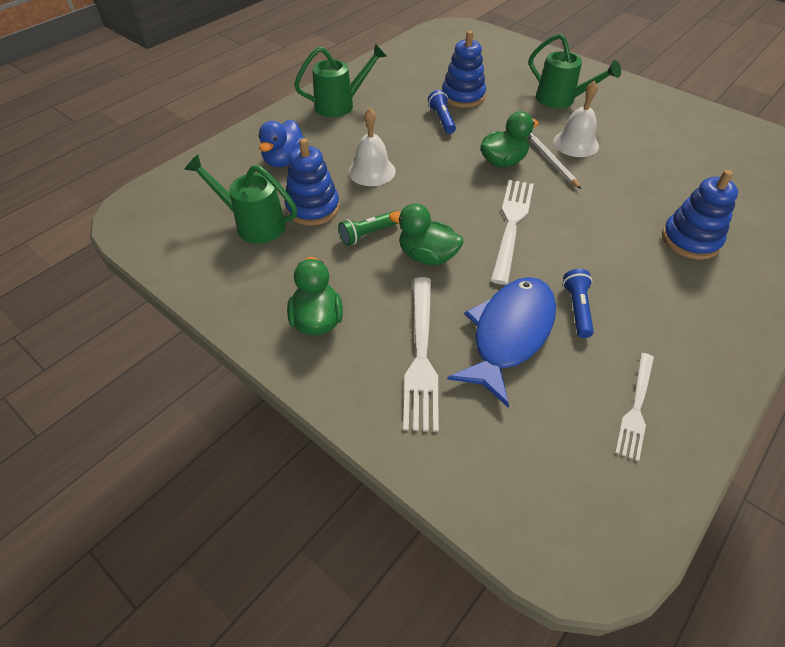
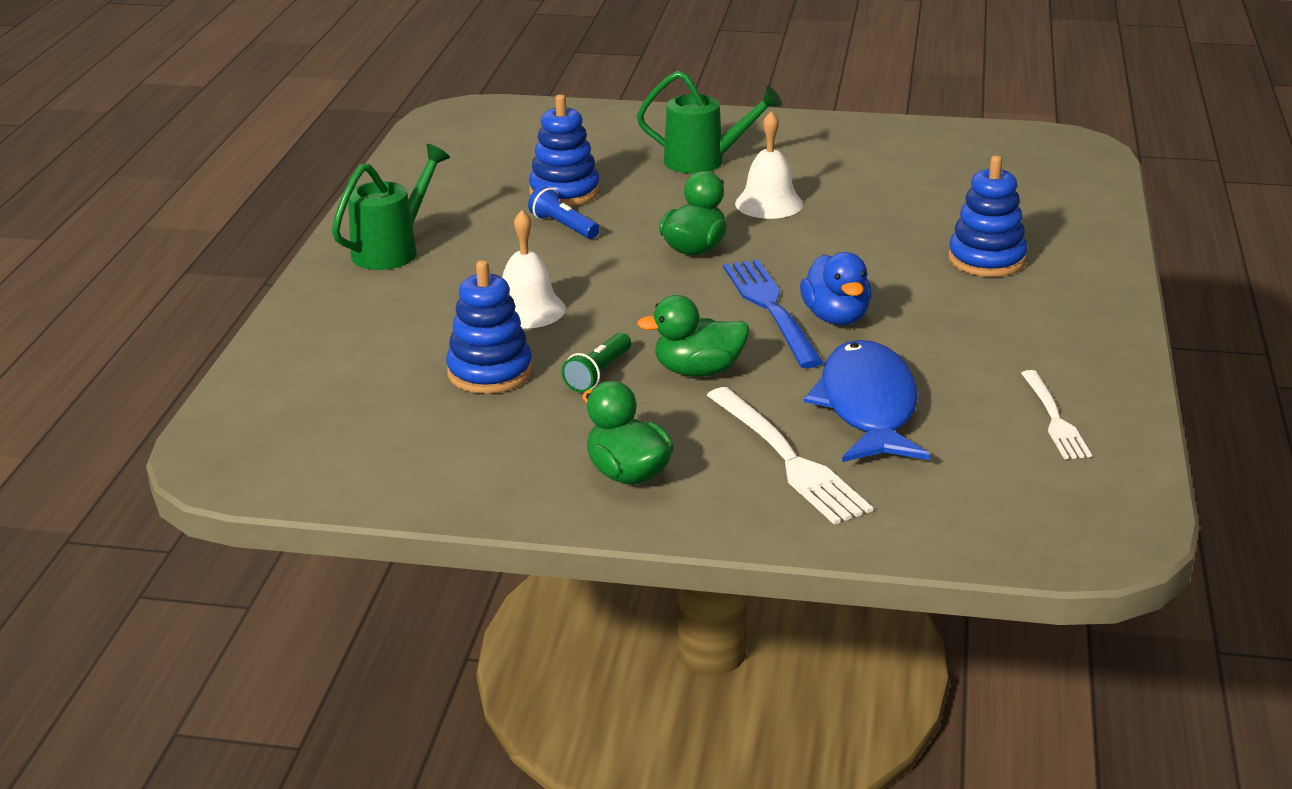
camera: 30 degrees left, 20 degrees down
(254, 224) = (426, 414): green watering can -> none
(284, 160) = (384, 335): blue duck -> blue duck (836, 317)
(511, 224) = (770, 308): white fork -> blue fork
(551, 161) = (755, 230): white pencil -> none
(577, 309) = (921, 360): blue flashlight -> none

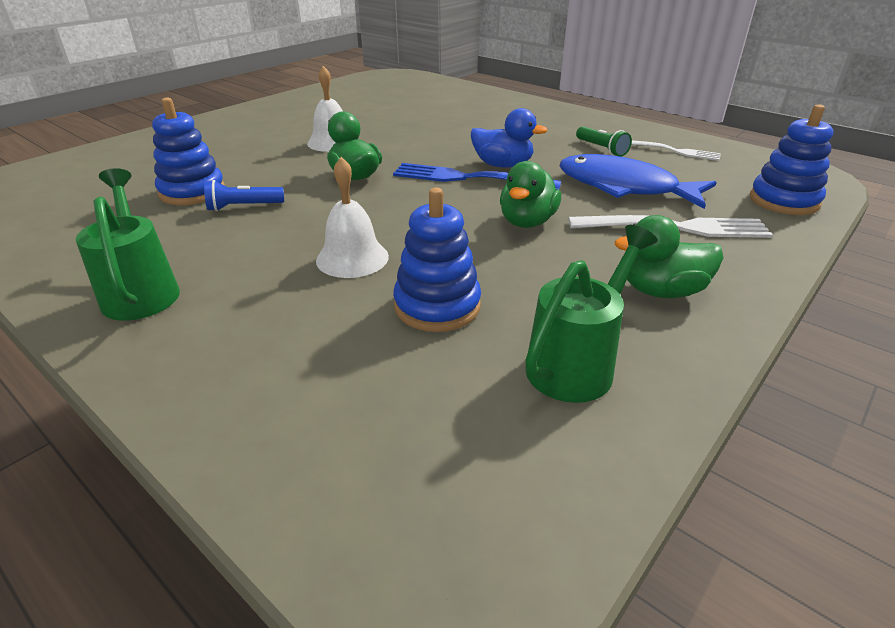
camera: 60 degrees left, 5 degrees up
(598, 374) = (493, 259): green flashlight -> green flashlight (601, 149)
(703, 161) = (242, 142): green watering can -> green watering can (576, 363)
(986, 259) = (483, 118): blue stacking toy -> blue stacking toy (784, 201)

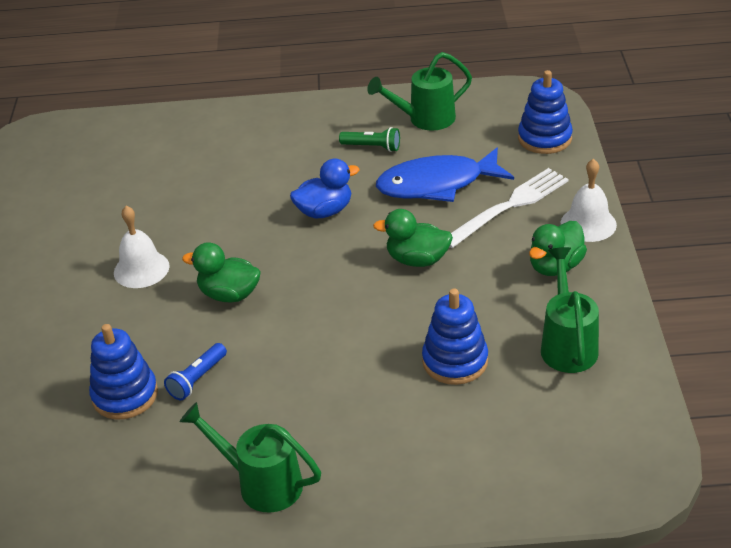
camera: 40 degrees left, 5 degrees up
(352, 258) = (353, 365): white bell -> white bell (588, 224)
(467, 178) = (318, 242): blue fork -> none
(527, 222) = (417, 260): green duck -> green duck turned 120 degrees clockwise
(674, 151) = (425, 119): white fork -> green watering can

